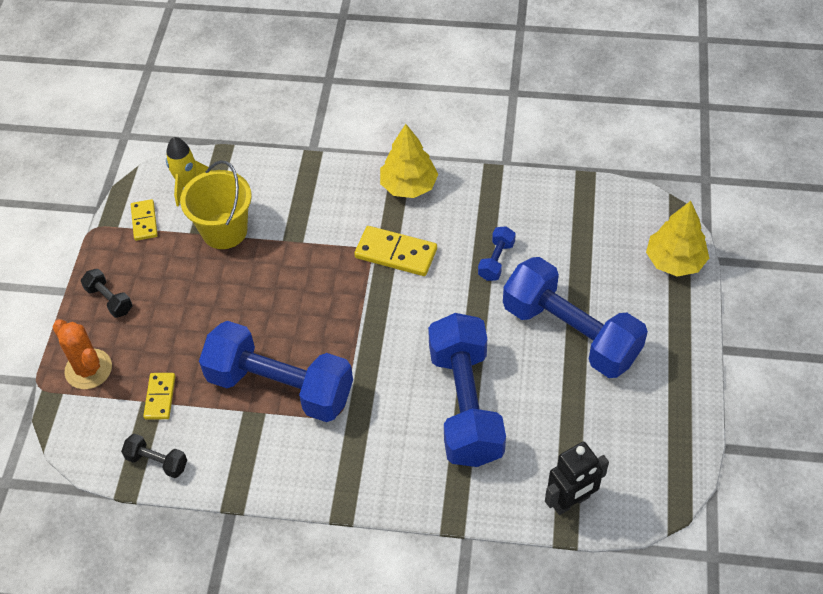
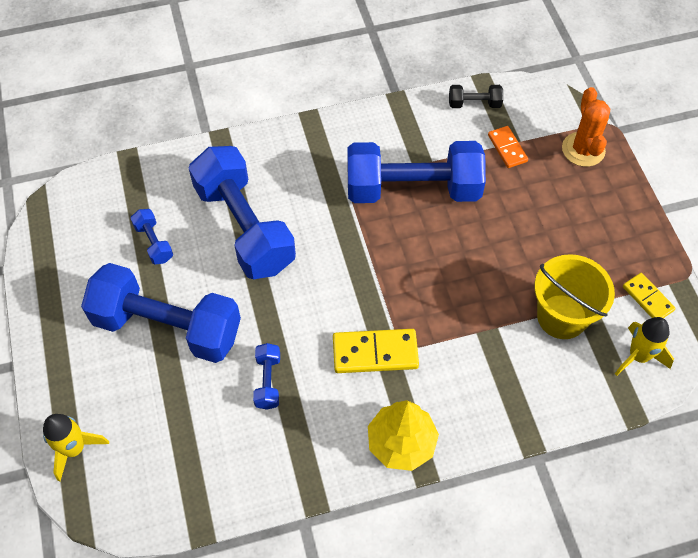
camera: 155 degrees right, 5 degrees up
(88, 369) = (583, 149): orange cactus -> orange cactus turned 60 degrees clockwise
(109, 300) = (615, 211): black dumbbell -> none
(160, 397) = (507, 148): yellow domino -> orange domino
(562, 419) = (154, 243): none -> blue dumbbell
(571, 501) = (129, 180): black robot -> none
(674, 261) = (74, 449): yellow tree -> yellow rocket

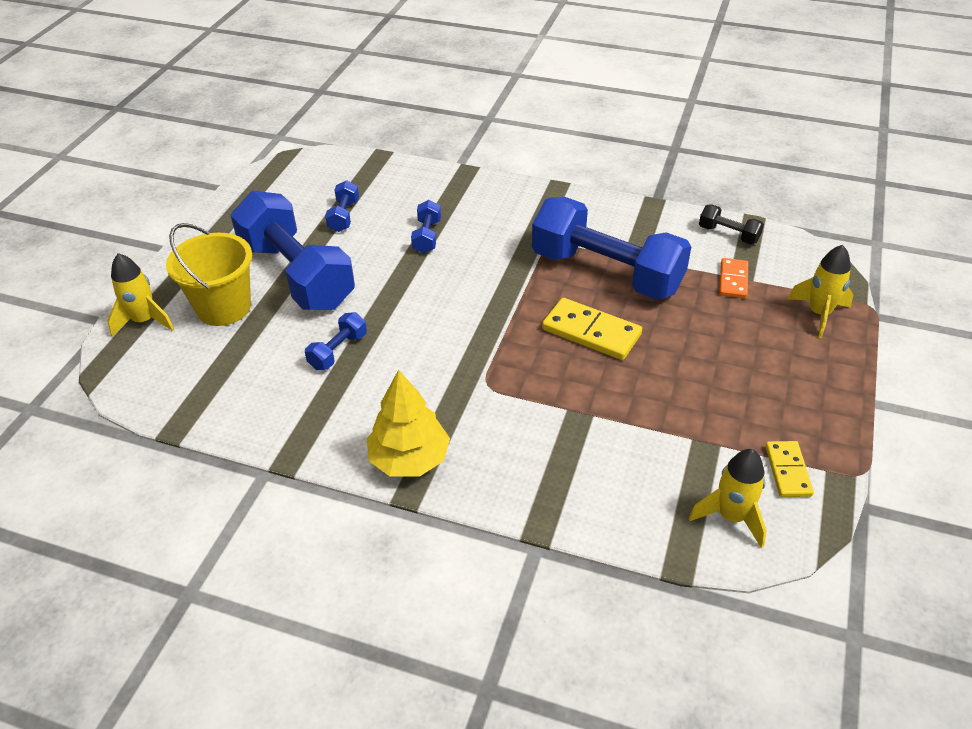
camera: 35 degrees right, 15 degrees down
(244, 227) = (427, 236): blue dumbbell -> blue dumbbell, size x0.42
(375, 353) = (452, 377): yellow domino -> yellow domino (591, 332)
(561, 316) = (671, 439): yellow bucket -> yellow bucket (224, 307)
(583, 149) = (819, 314): orange cactus -> yellow rocket

